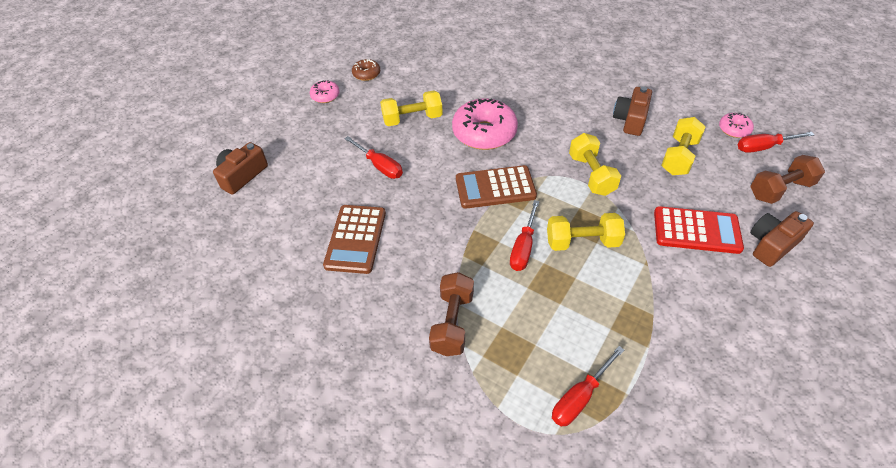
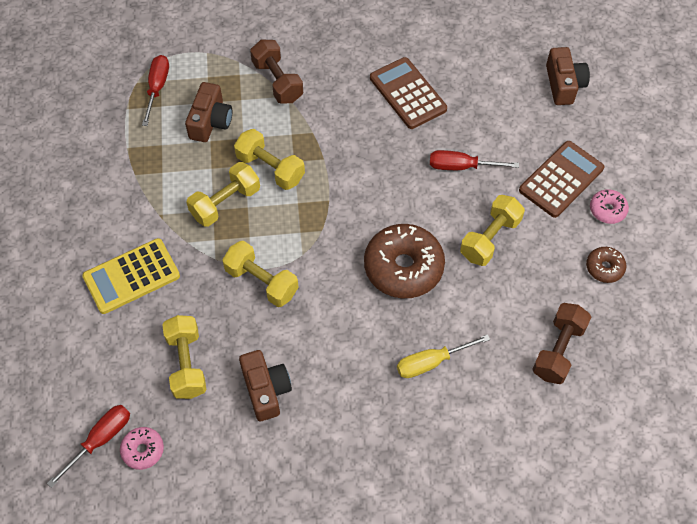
camera: 140 degrees right, 10 degrees up
(484, 133) = (403, 267): pink donut -> brown donut
(495, 187) = (339, 210): brown calculator -> brown calculator (561, 179)
(514, 85) = (431, 362): none -> yellow screwdriver
(523, 247) = (270, 168): red screwdriver -> yellow dumbbell
(696, 231) = (131, 276): red calculator -> yellow calculator
(772, 245) = (58, 302): brown camera -> brown camera (210, 121)
(780, 189) = (66, 381): brown dumbbell -> brown dumbbell (558, 350)

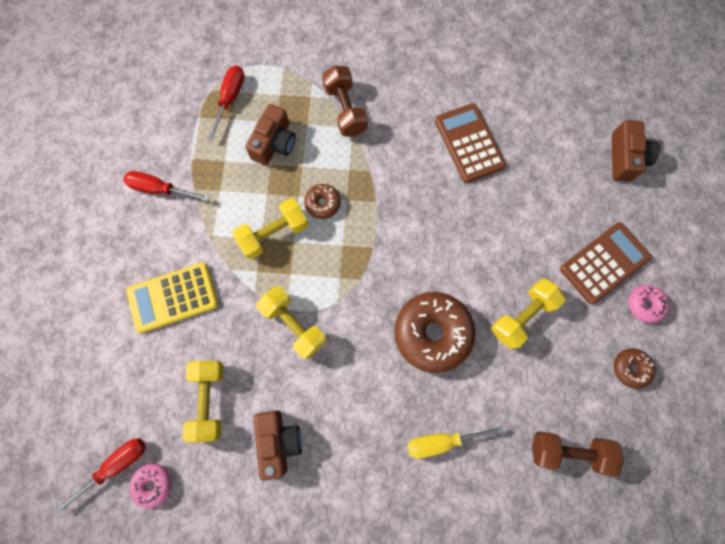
camera: 10 degrees right, 15 degrees up
(270, 168) = (323, 203): yellow dumbbell -> brown donut
(461, 166) = (508, 232): red screwdriver -> red screwdriver (160, 189)
(558, 350) = (568, 451): brown dumbbell -> brown dumbbell turned 60 degrees clockwise

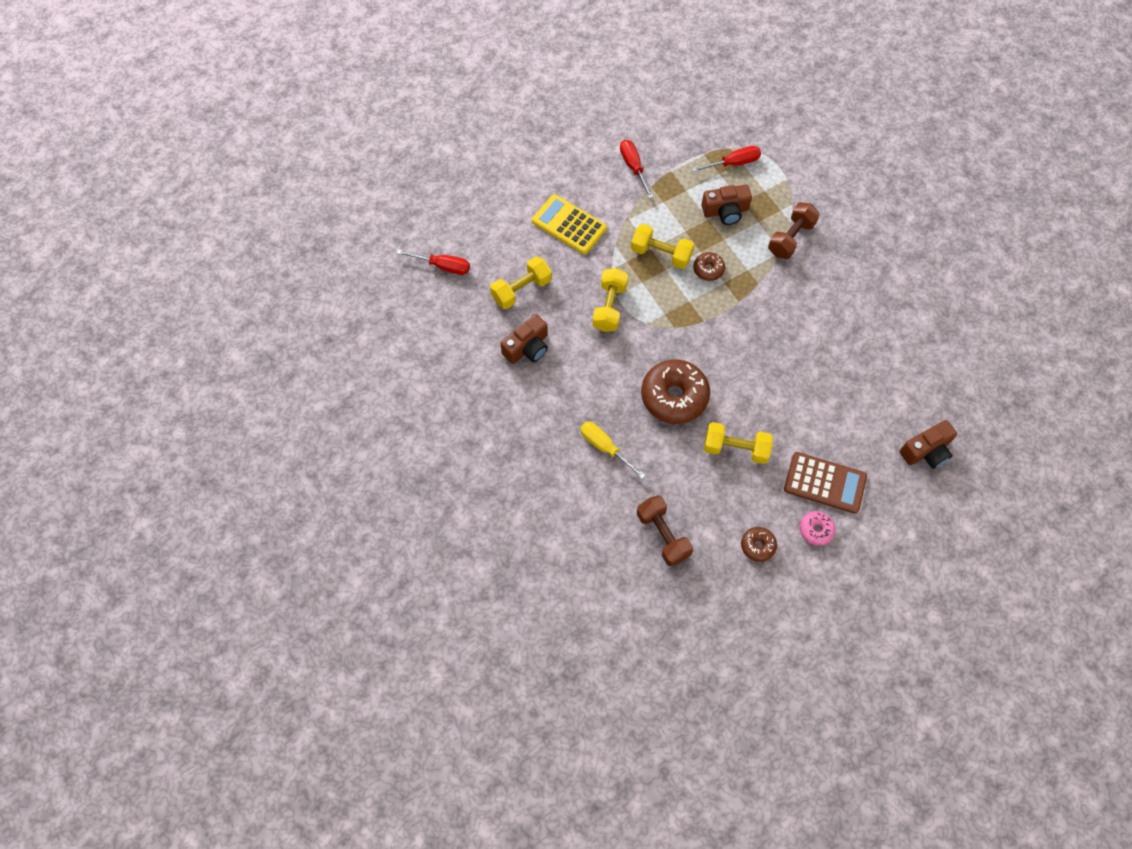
camera: 55 degrees right, 10 degrees down
(153, 484) = (448, 294): pink donut -> none
(469, 143) = (838, 335): brown calculator -> none

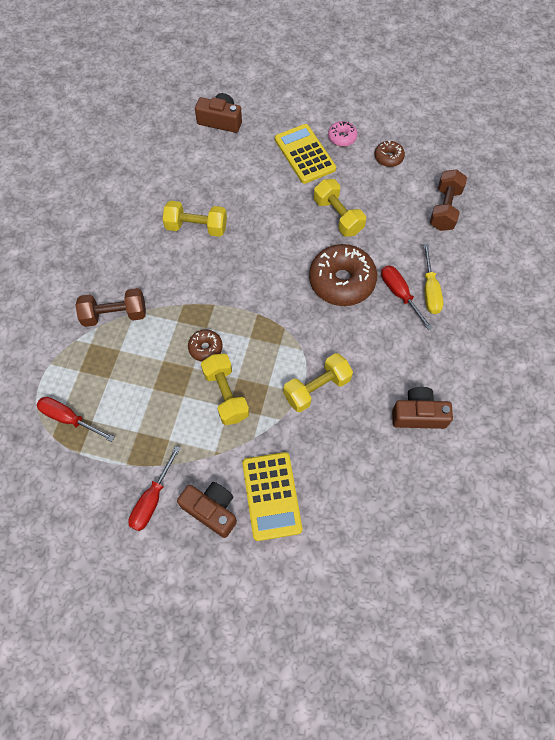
camera: 135 degrees left, 0 degrees up
(442, 266) = (427, 564): red screwdriver -> red screwdriver (400, 294)
(521, 290) = (375, 471): yellow dumbbell -> yellow dumbbell (196, 227)
(725, 211) = (131, 382): brown camera -> brown camera (211, 510)
(824, 483) = (305, 154): brown calculator -> yellow calculator

